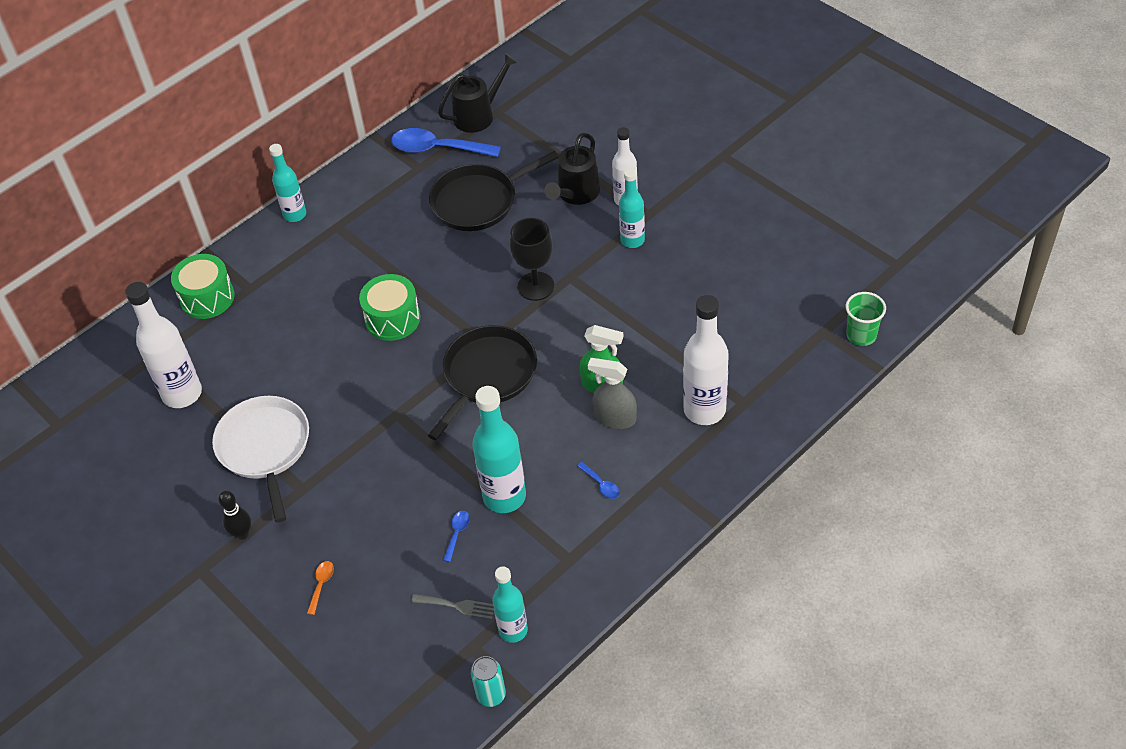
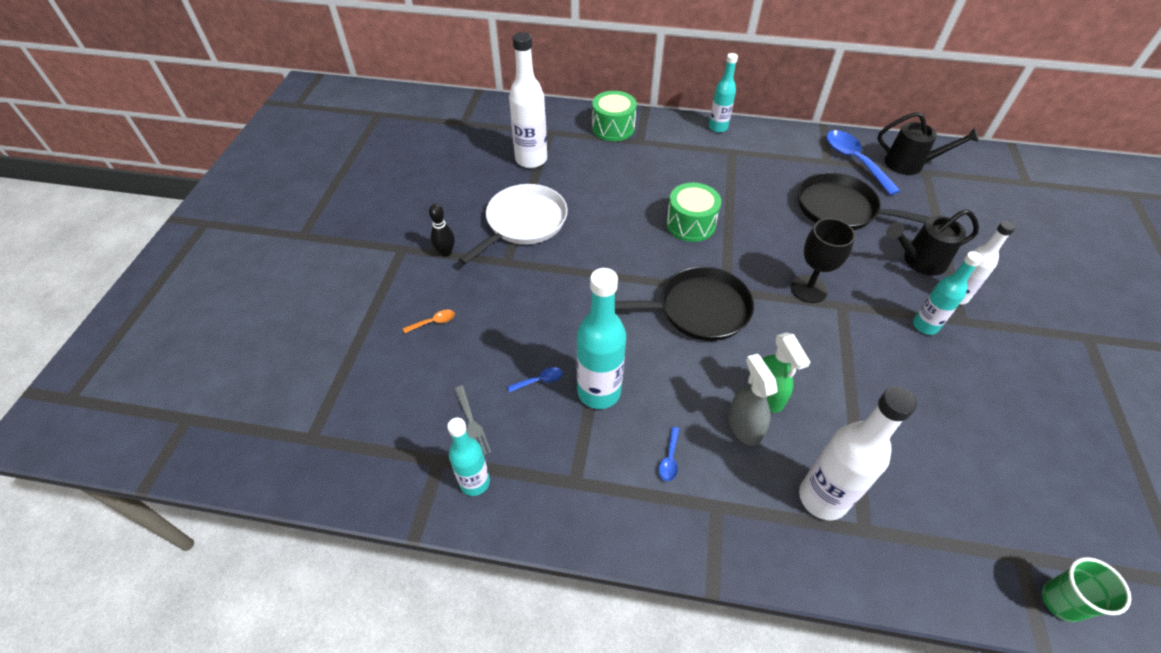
camera: 50 degrees right, 0 degrees up
(491, 695) = (400, 506): turquoise can -> none

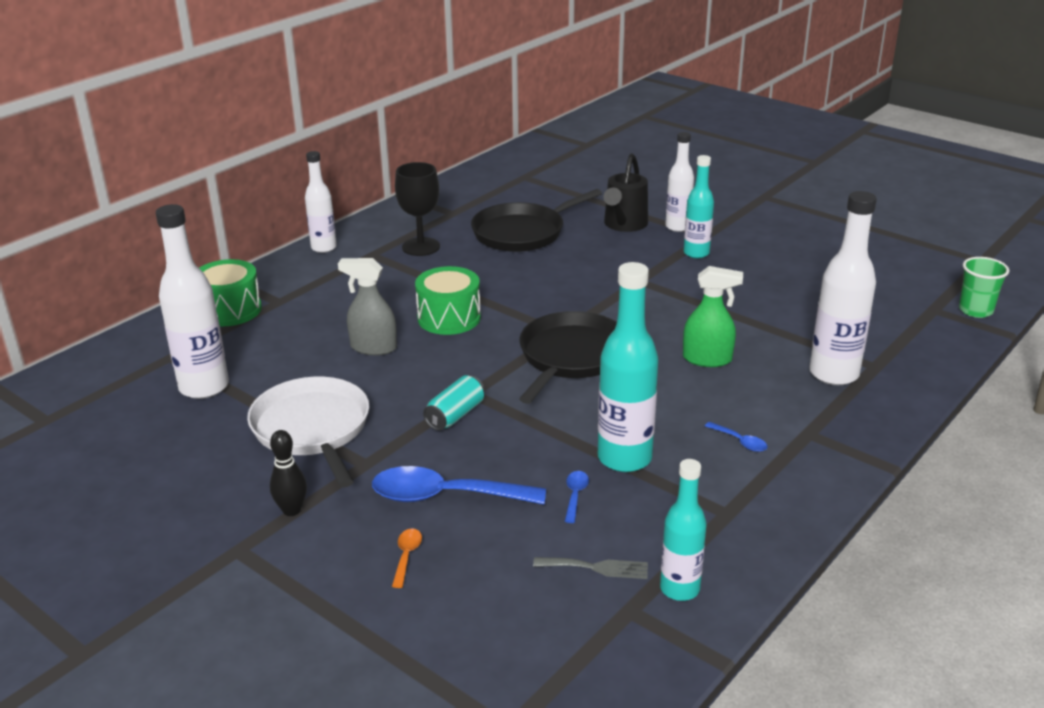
camera: 60 degrees left, 20 degrees down
(583, 279) = (455, 415): none -> turquoise can
(718, 127) = (324, 248): turquoise bottle -> white bottle
(744, 426) = (733, 385): grey spray bottle -> grey spray bottle (373, 347)
(808, 289) = (604, 288): black goblet -> black goblet (421, 247)
(854, 161) = (469, 200): blue spoon -> blue spoon (446, 496)
(910, 164) = (506, 179): black watering can -> none

